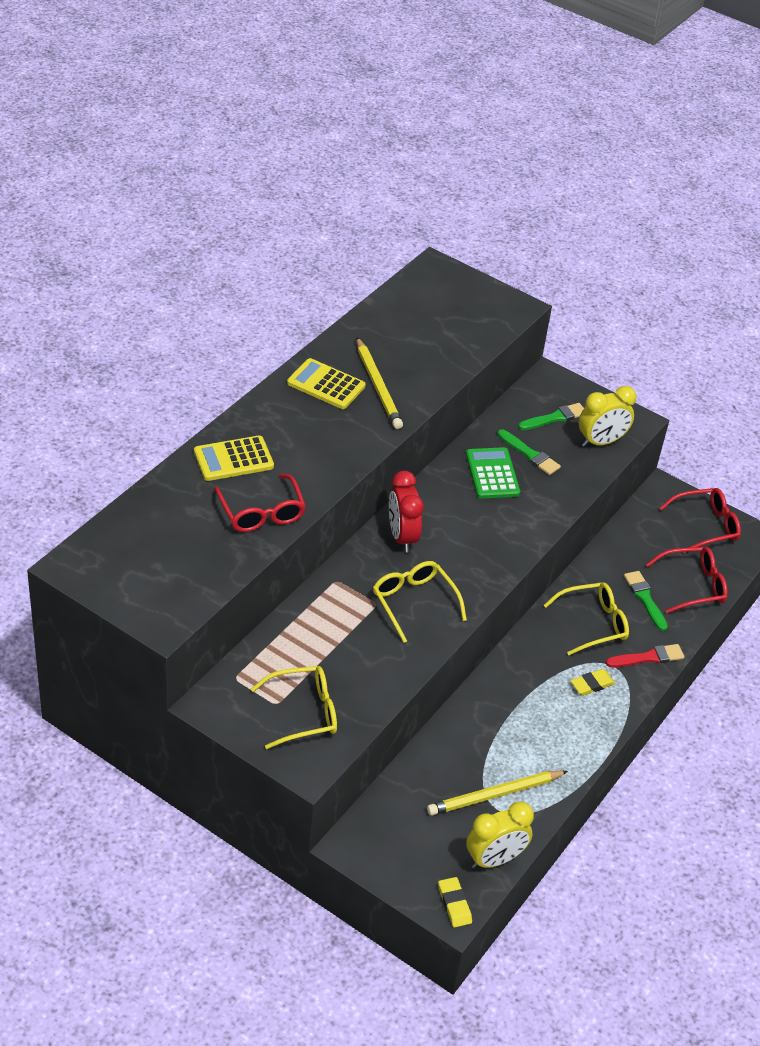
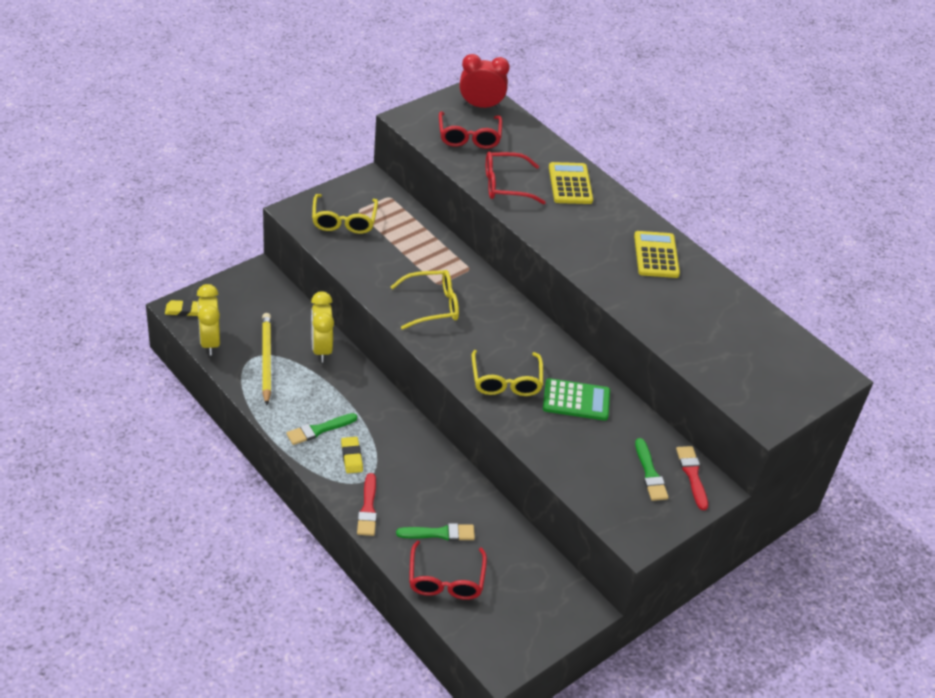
camera: 105 degrees right, 0 degrees up
(326, 385) = (656, 255): yellow calculator -> yellow calculator turned 45 degrees counterclockwise
(377, 386) = (650, 286): yellow pencil -> none
(402, 537) = (509, 319): red clock -> red clock (481, 106)
(530, 454) = (598, 436): green brush -> green brush (319, 430)
(540, 391) = (692, 475): none -> red brush
(593, 623) = (420, 482): yellow glasses -> yellow glasses (506, 381)
(601, 442) = (608, 499): yellow clock -> yellow clock (321, 349)
(706, 526) = (526, 625): red glasses -> red glasses (469, 137)

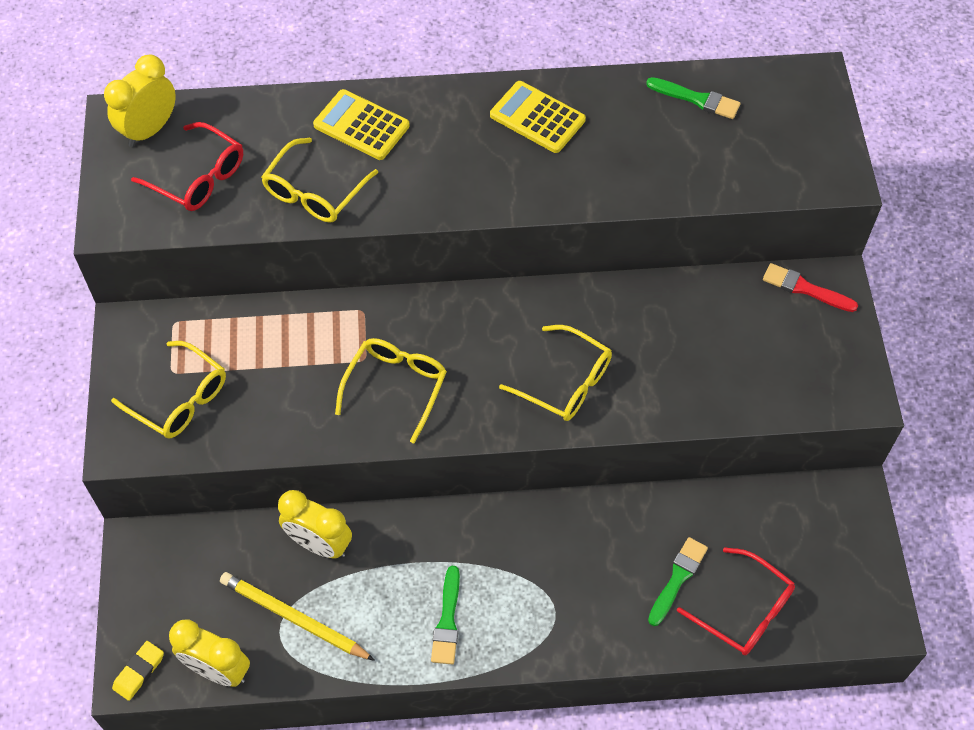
camera: 50 degrees left, 15 degrees up
(351, 457) = (511, 608): yellow eraser -> none
(368, 508) = (598, 634): red brush -> none
(481, 106) = (150, 130): red clock -> yellow clock
(505, 185) = (315, 192): red glasses -> yellow glasses
(576, 400) = (637, 330): green calculator -> none
(650, 473) = (781, 326): green brush -> green brush (697, 99)

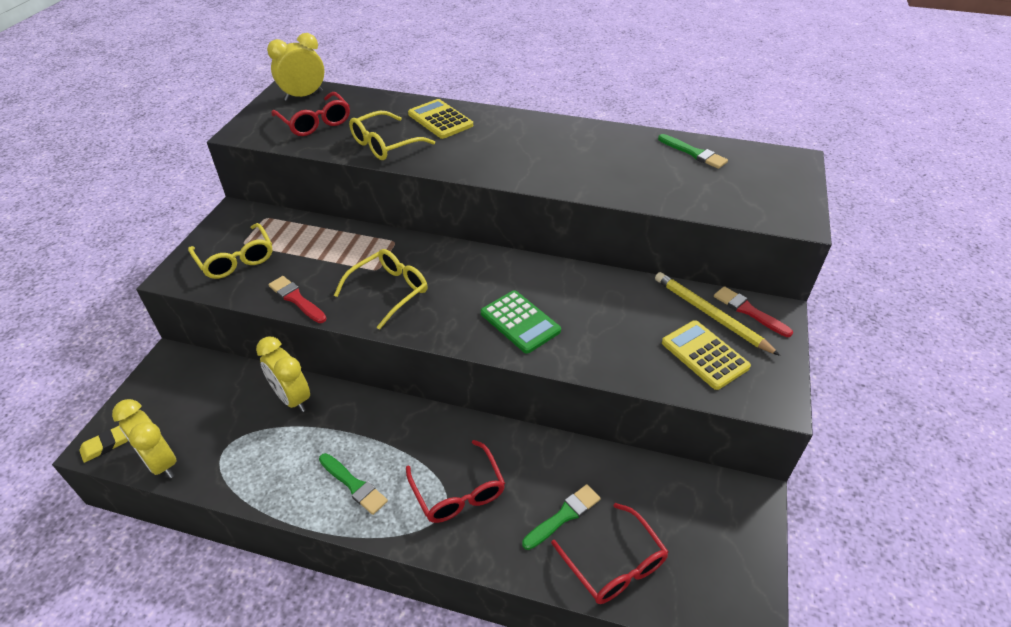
camera: 20 degrees right, 15 degrees down
(292, 433) = (296, 299): none -> red brush
(294, 618) = (240, 444): yellow pencil -> yellow pencil (711, 315)
(447, 620) = (354, 485): green brush -> green brush turned 75 degrees counterclockwise
(537, 118) = (566, 139): yellow calculator -> yellow calculator (704, 355)
(560, 590) = (458, 491): none -> red glasses
(565, 382) = (520, 322): yellow glasses -> green calculator

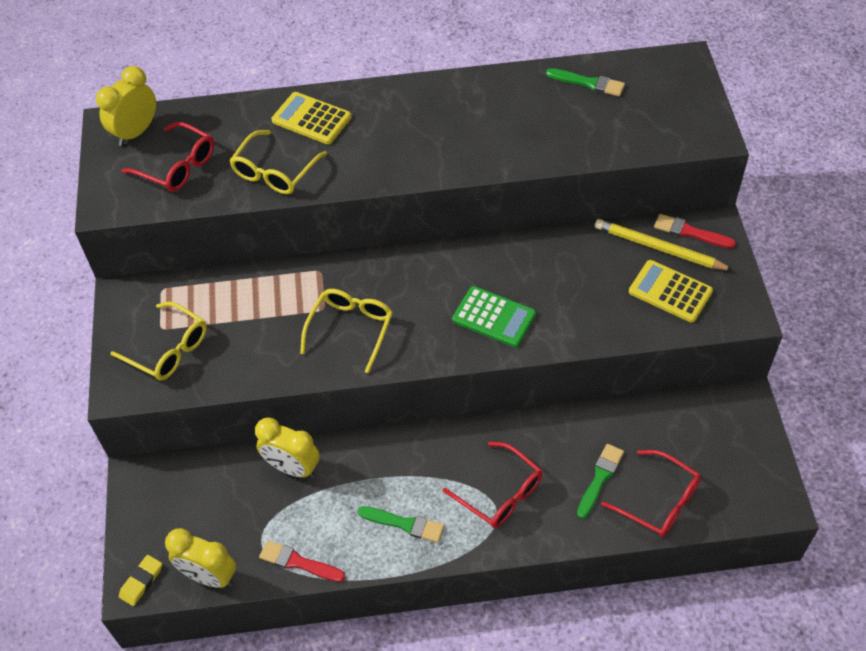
camera: 20 degrees left, 10 degrees up
(296, 299) = (264, 371): red brush -> red brush (298, 562)

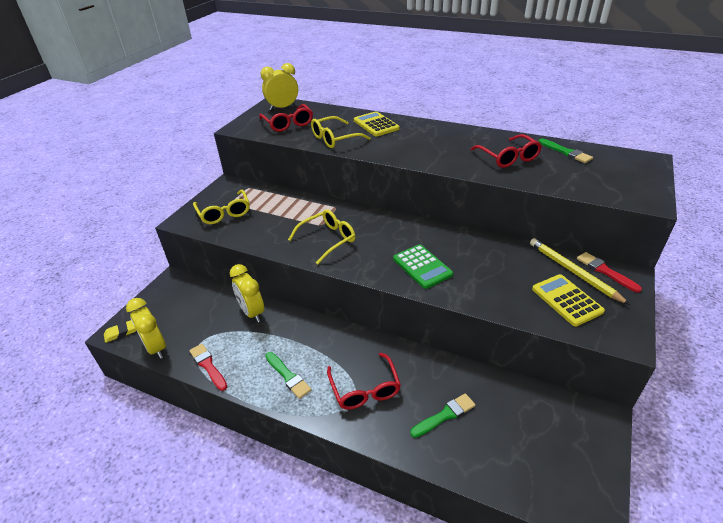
camera: 30 degrees right, 15 degrees down
(659, 501) = (483, 456): red glasses -> red glasses (508, 157)

